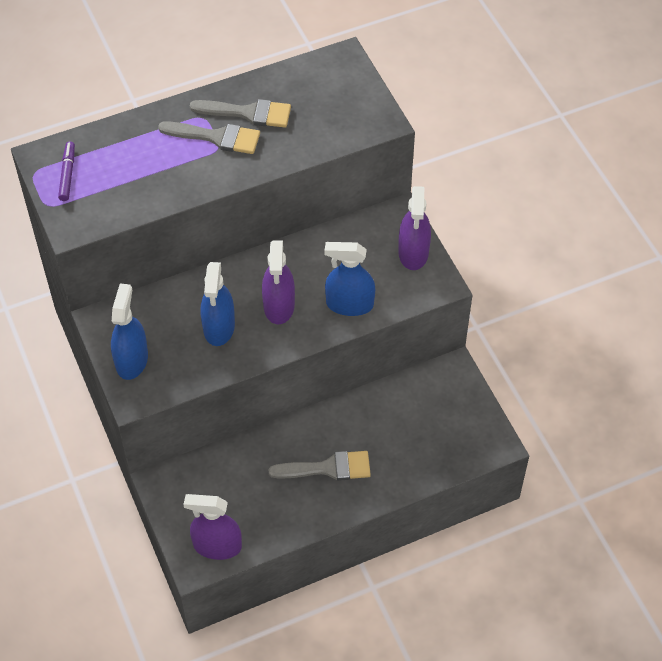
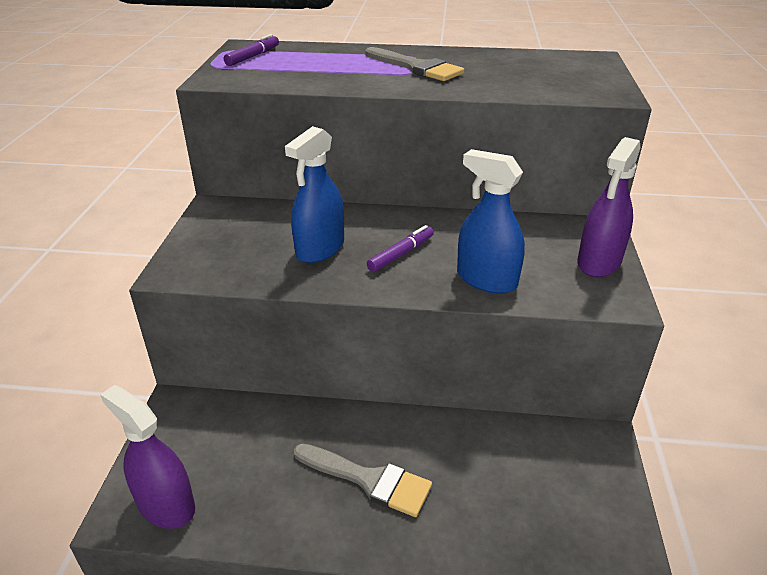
camera: 30 degrees right, 20 degrees down
(131, 360) = (206, 243): blue spray bottle -> none
(248, 113) = (463, 63): grey brush -> none
(279, 306) = (401, 254): purple spray bottle -> purple marker

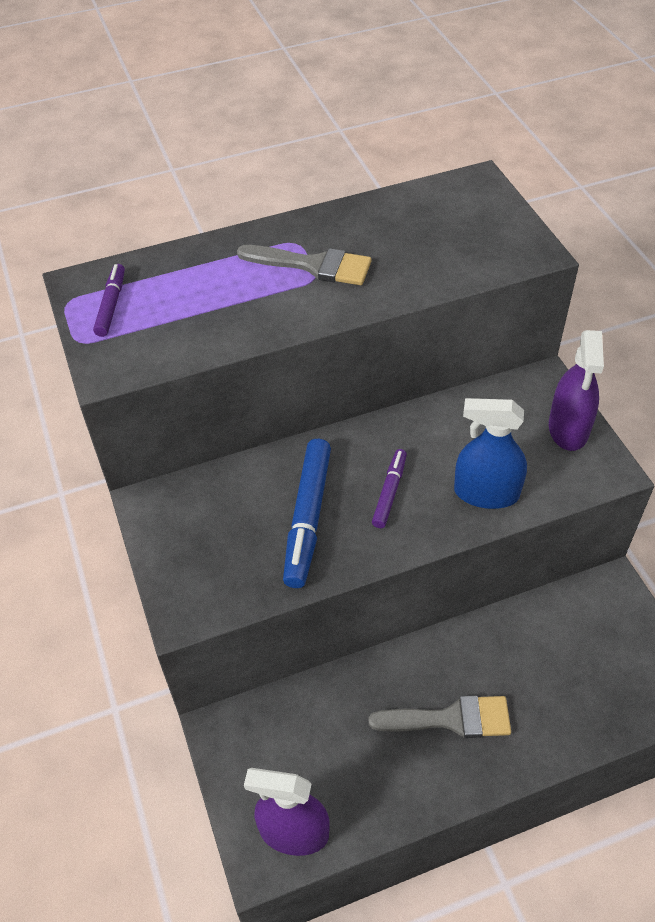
camera: 25 degrees left, 15 degrees up
(320, 249) = (307, 518): blue spray bottle -> blue marker

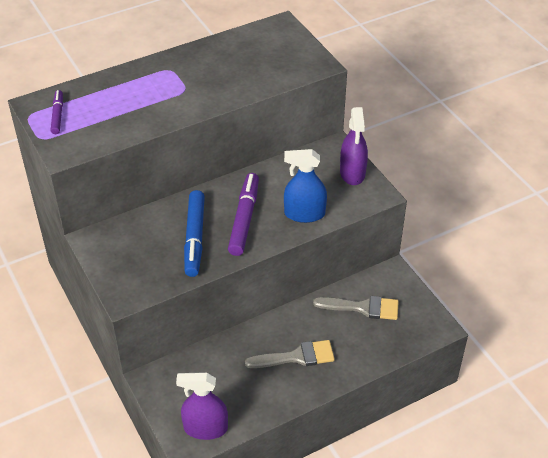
camera: 10 degrees left, 5 degrees down
(313, 265) = (183, 82): grey brush -> grey brush (363, 307)
(390, 492) = (244, 219): purple marker -> purple marker, size x1.77

